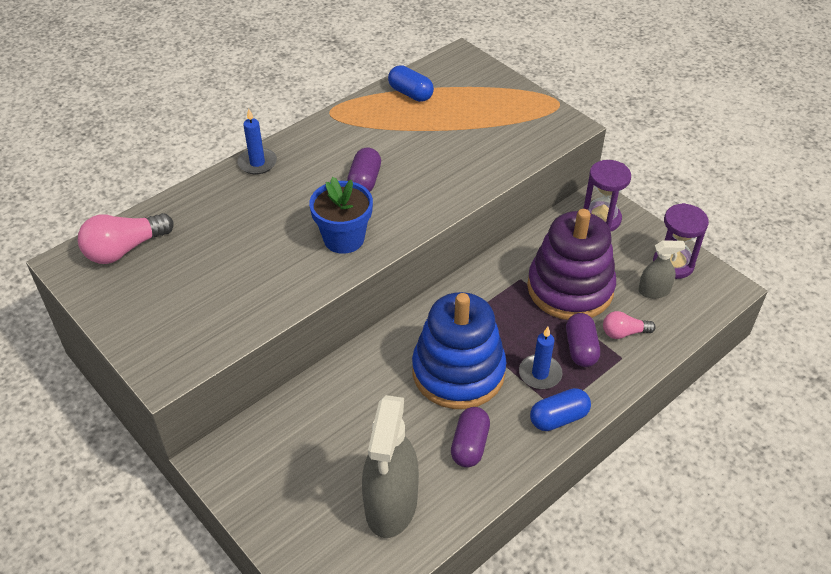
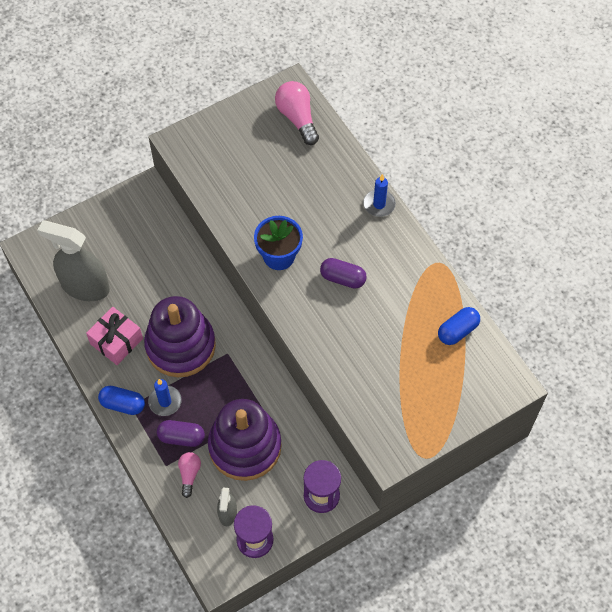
camera: 100 degrees right, 15 degrees up
(458, 372) = (180, 346): blue stacking toy -> purple stacking toy
(469, 445) = (116, 341): purple capsule -> pink gift
(558, 418) = (123, 404): blue capsule -> blue capsule turned 60 degrees counterclockwise

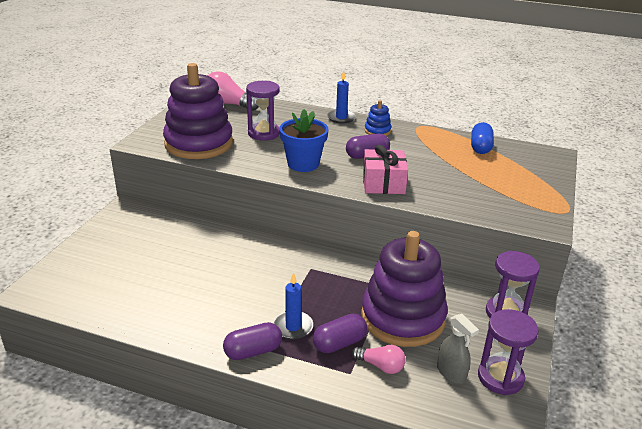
camera: 40 degrees left, 30 degrees down
(85, 286) = (122, 289): grey spray bottle -> none
(116, 341) = (196, 310): pink gift -> pink gift (383, 183)
(123, 404) = (253, 351): blue capsule -> purple capsule
(180, 346) = (263, 283): purple stacking toy -> purple stacking toy (199, 143)
(189, 474) = (380, 366): pink light bulb -> pink light bulb turned 150 degrees clockwise
(287, 188) = (264, 133): none -> purple hourglass
(391, 246) = (377, 131): none -> blue stacking toy

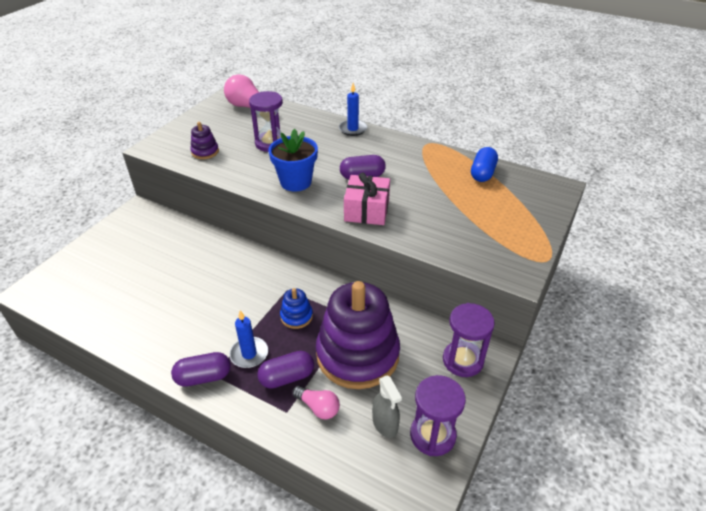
camera: 10 degrees right, 10 degrees up
(199, 143) = (205, 152): purple stacking toy -> purple stacking toy, size x0.42
(377, 131) = (383, 147): blue stacking toy -> blue stacking toy (296, 316)

